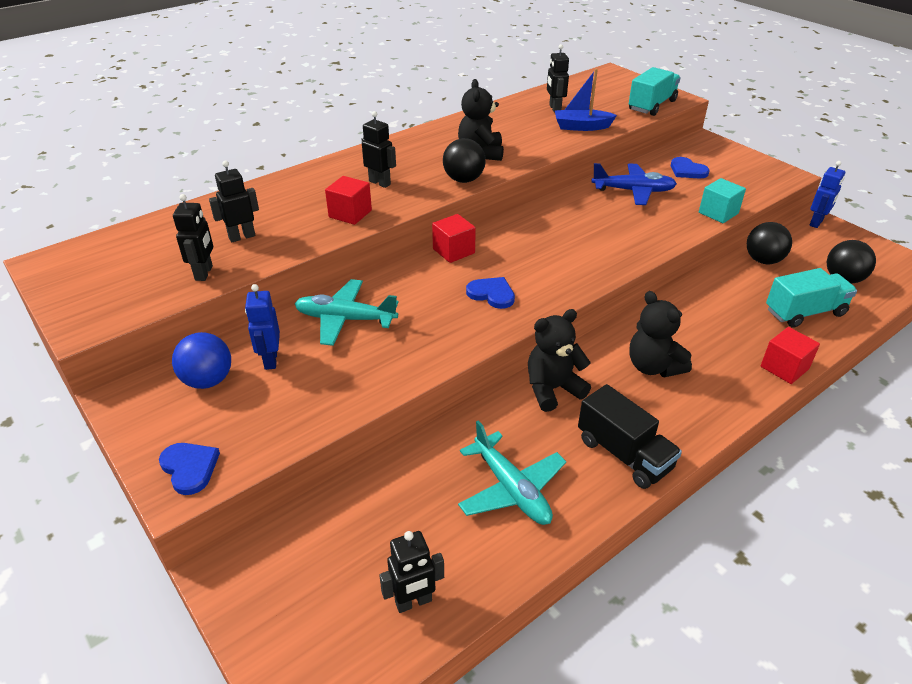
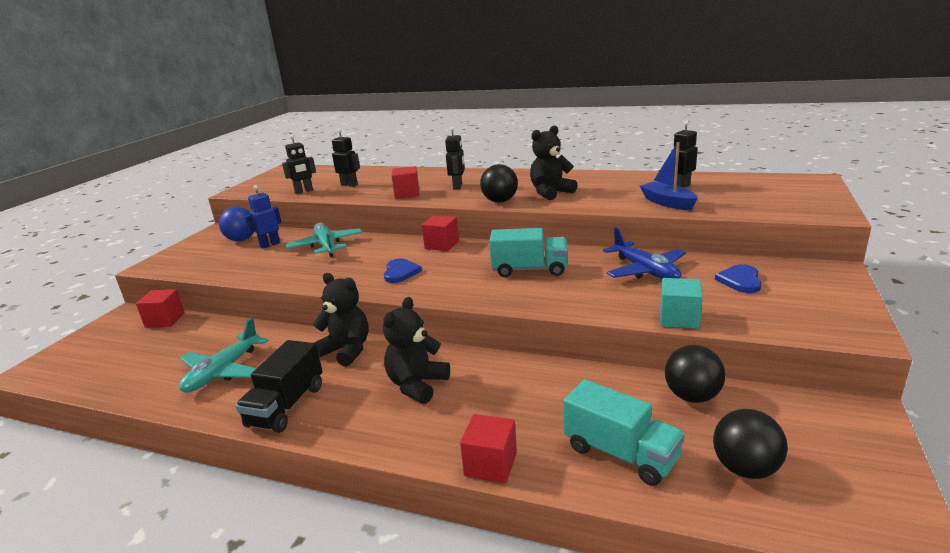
camera: 60 degrees right, 15 degrees down
(190, 468) = (168, 262): blue heart -> none
(303, 526) = (165, 320): none -> red cube
(413, 602) = (109, 374): black robot -> none
(652, 105) = (783, 210): turquoise truck -> turquoise truck (529, 270)
(816, 223) = (856, 413): blue robot -> none

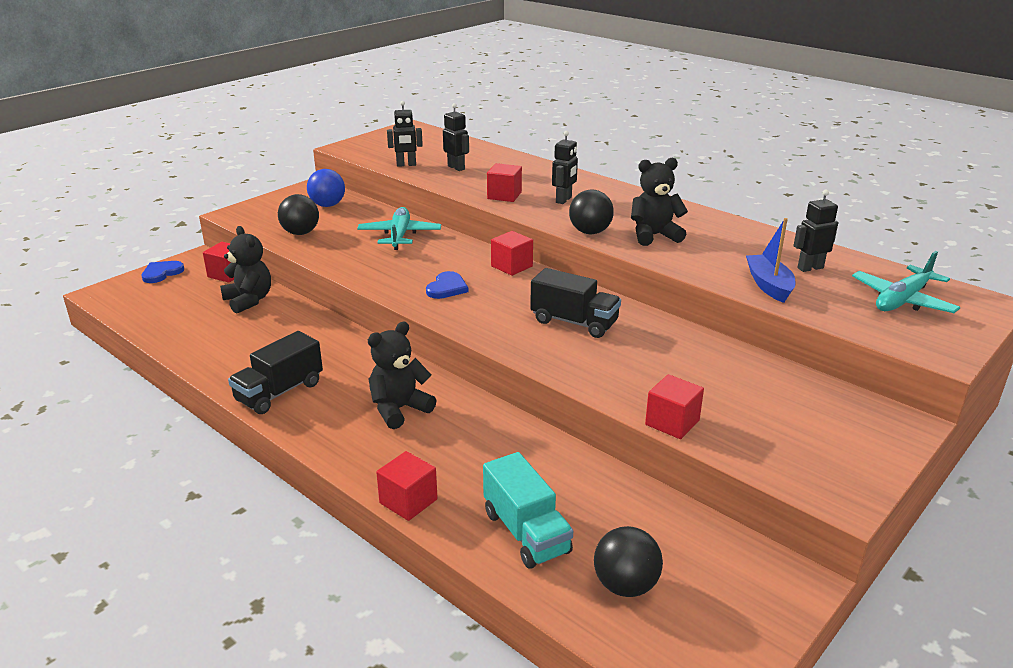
camera: 20 degrees right, 5 degrees up
(223, 371) = (247, 342): turquoise plane -> turquoise plane (902, 300)
(270, 245) = (349, 219): blue robot -> none
(347, 350) = (361, 355): black teddy bear -> black teddy bear (249, 300)
(529, 270) = (574, 322): turquoise truck -> black truck
(645, 271) = (693, 359): blue plane -> none
(679, 318) = (672, 422): turquoise cube -> red cube
(692, 396) = (642, 506): black ball -> black ball (300, 233)
(740, 281) = (783, 402): blue heart -> blue heart (161, 273)

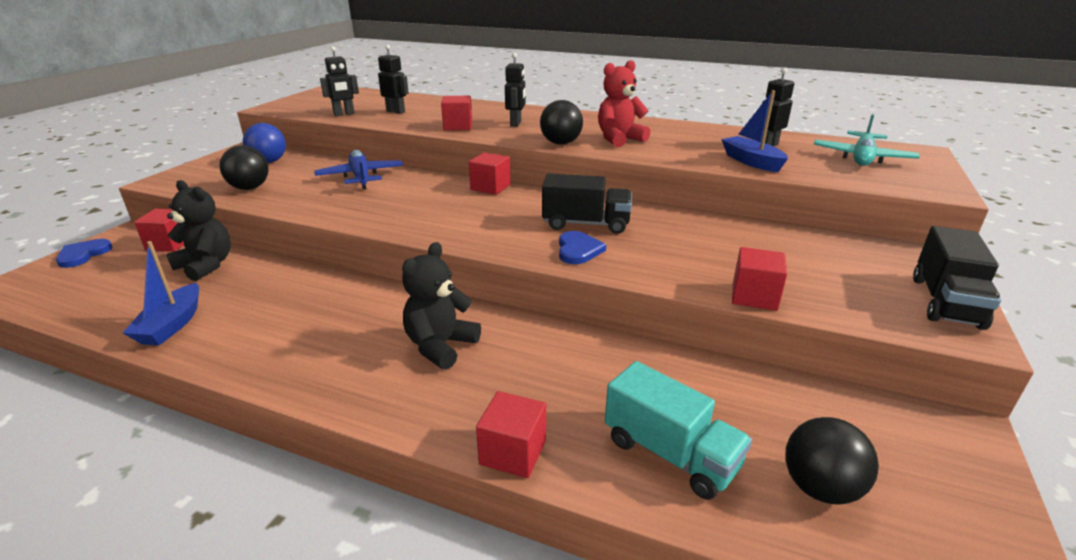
camera: 20 degrees left, 0 degrees up
(209, 348) = (172, 325): none -> blue boat
(279, 392) = (285, 357): black truck -> black truck (945, 302)
(399, 235) = (361, 177): turquoise plane -> blue plane
(447, 288) = (438, 214): blue heart -> blue heart (578, 250)
(654, 236) = (619, 139): black teddy bear -> red teddy bear

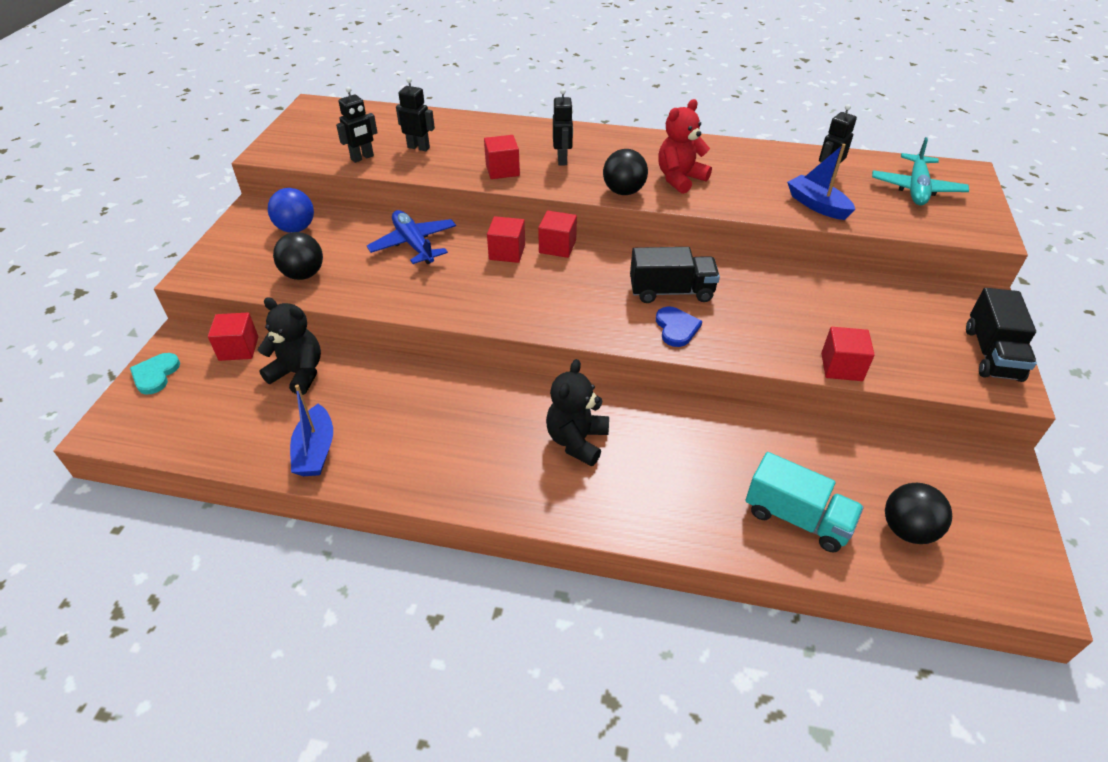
camera: 10 degrees left, 15 degrees up
(83, 255) = (155, 374): blue heart -> turquoise heart
(513, 452) = (679, 535): red cube -> red cube (507, 252)

